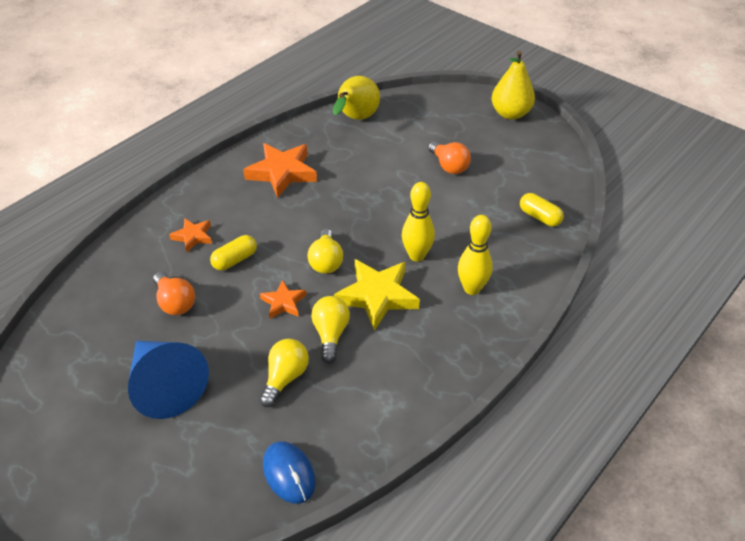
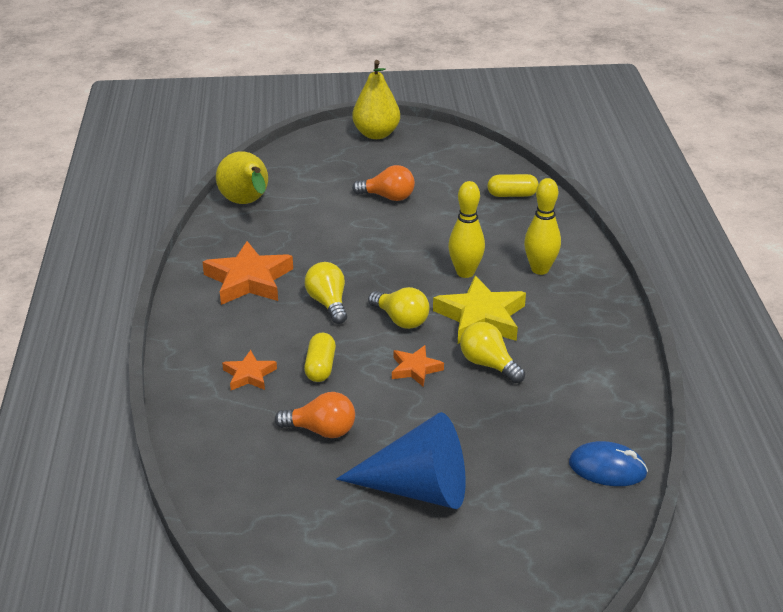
camera: 45 degrees left, 10 degrees down
(285, 378) = (503, 415): yellow light bulb -> yellow light bulb (328, 303)

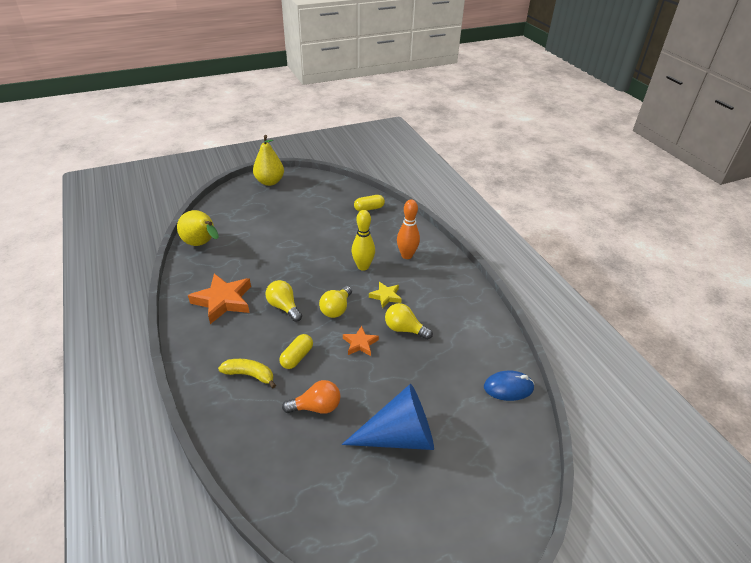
camera: 20 degrees left, 5 degrees up
(249, 375) = (250, 375): orange star -> yellow banana
(320, 367) = (297, 357): yellow capsule -> yellow capsule turned 45 degrees clockwise
(388, 197) = (294, 223): orange light bulb -> none
(401, 320) = (336, 309): yellow light bulb -> yellow light bulb turned 90 degrees clockwise
(481, 317) = (385, 296): yellow star -> yellow star, size x0.54
(540, 269) = (407, 255): yellow bowling pin -> orange bowling pin

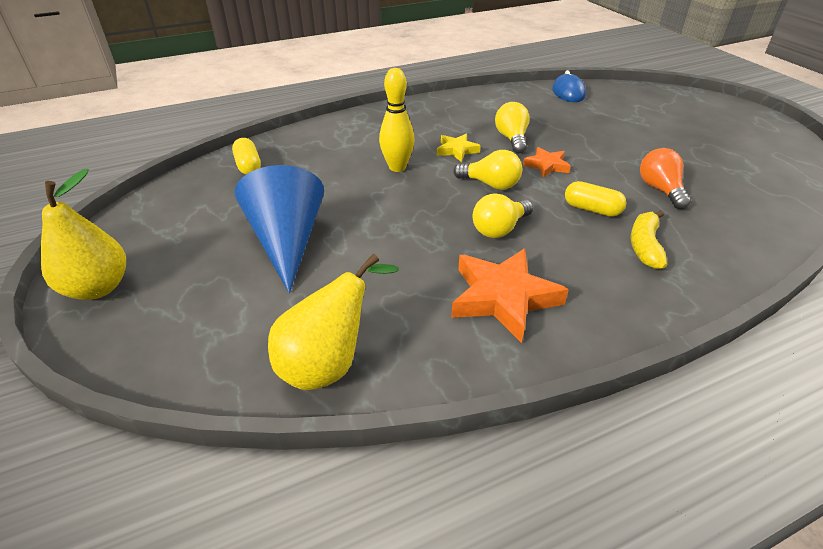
camera: 90 degrees left, 0 degrees up
(399, 436) = (661, 142): blue cone -> blue cone (287, 241)
(404, 329) = (511, 139): yellow light bulb -> yellow light bulb turned 150 degrees clockwise
(407, 255) = (371, 137): orange bowling pin -> none

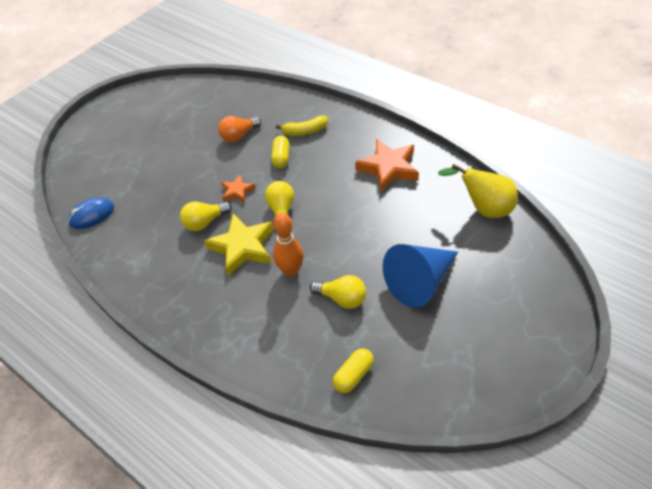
camera: 115 degrees left, 10 degrees up
(98, 288) = (538, 350): yellow pear -> none
(397, 167) = (291, 271): yellow bowling pin -> orange bowling pin
(457, 150) = (242, 247): yellow star -> yellow star, size x1.84
(499, 229) = (330, 189): yellow light bulb -> yellow light bulb (342, 298)

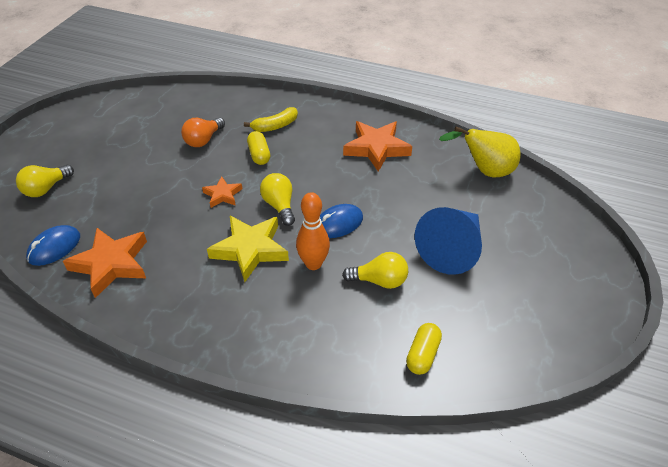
camera: 20 degrees left, 5 degrees down
(130, 238) = (111, 264): none -> orange star
(205, 222) = (197, 232): yellow light bulb -> yellow light bulb (46, 189)
(326, 237) = (338, 223): none -> blue mouse

